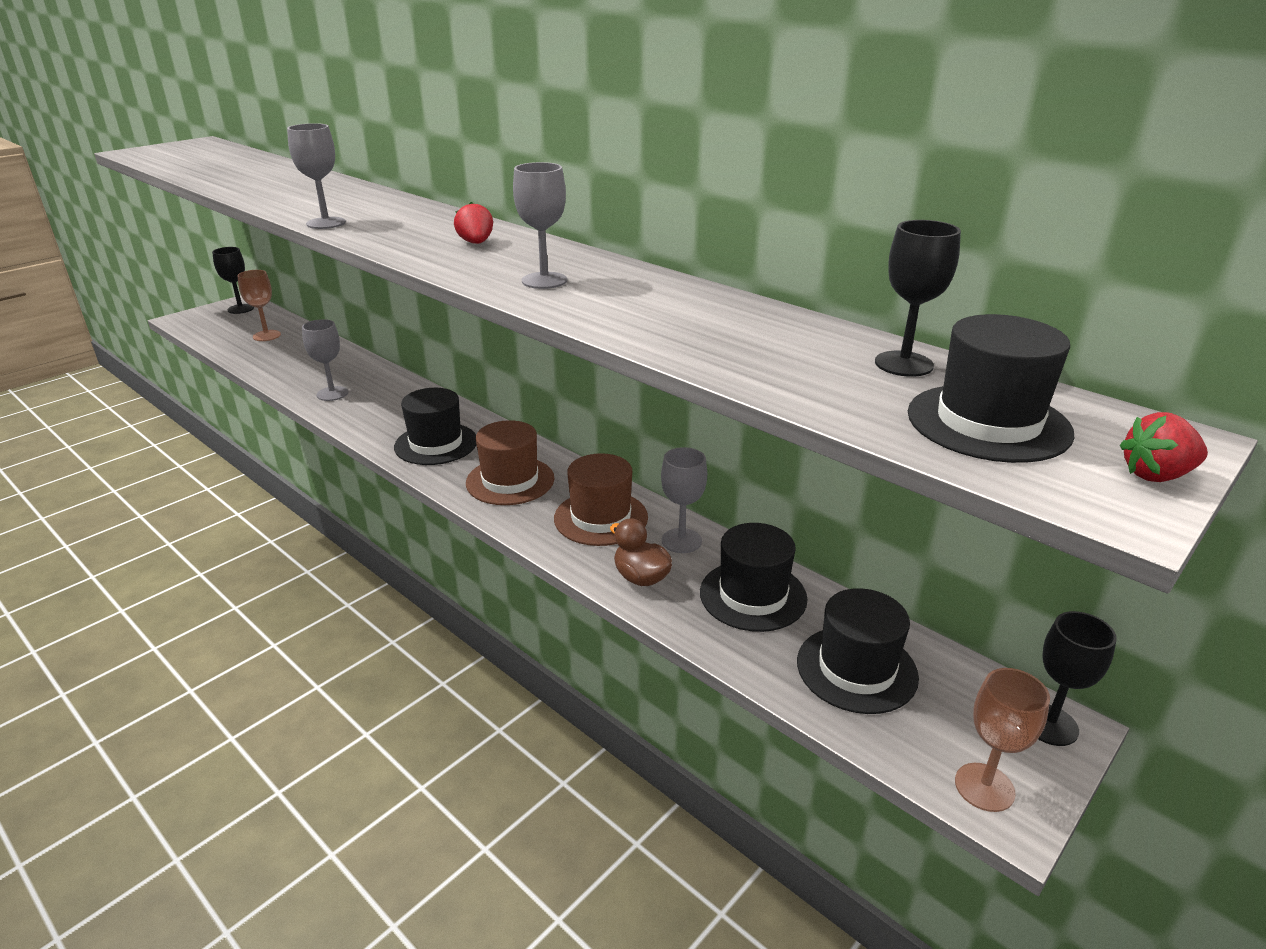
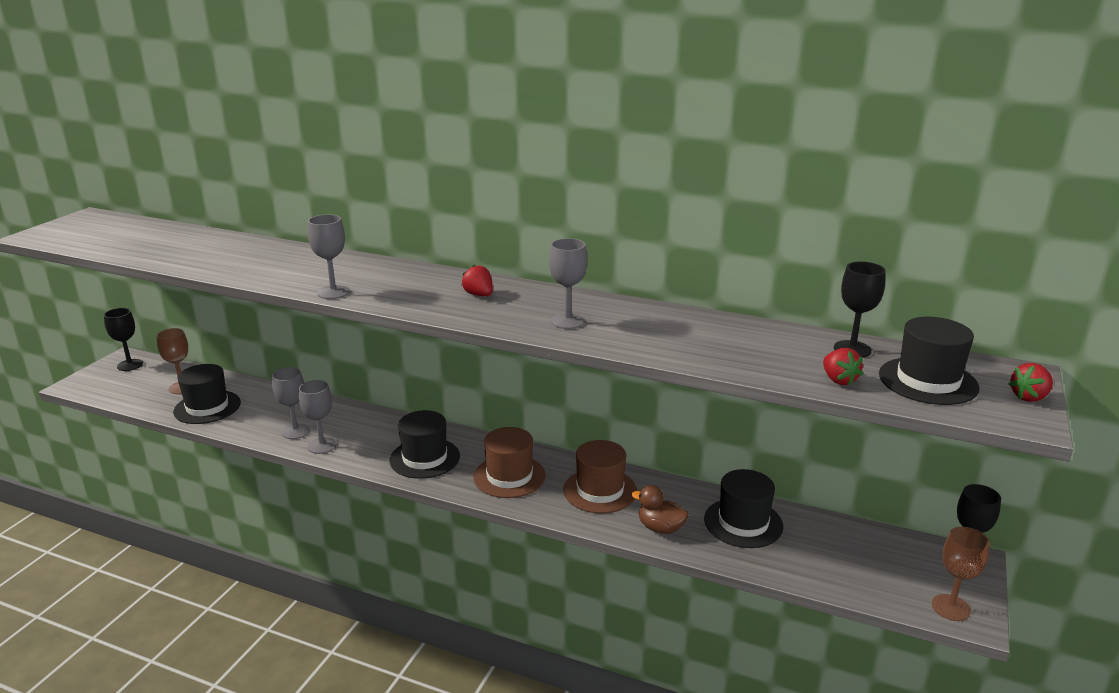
camera: 20 degrees left, 5 degrees down
(681, 541) = (669, 495): grey goblet -> grey goblet (322, 446)
(840, 398) = (838, 380): none -> red strawberry
(856, 669) = (838, 555): black hat -> black hat (207, 407)

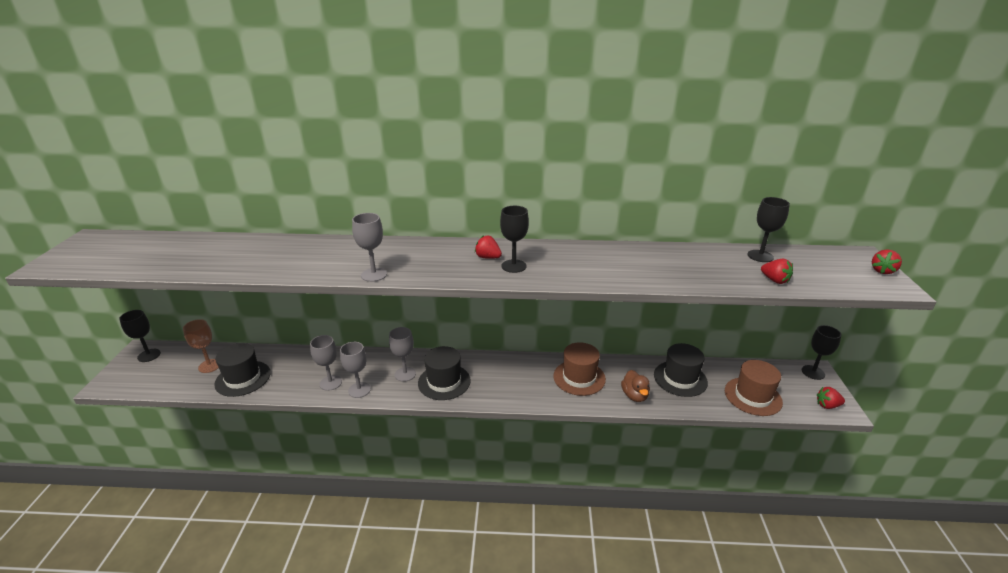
camera: 20 degrees left, 5 degrees up
(501, 308) = (514, 266): none -> black goblet
(509, 476) = (513, 381): brown hat -> brown hat (753, 396)
(567, 321) = (569, 268): grey goblet -> grey goblet (405, 374)
(660, 528) = (634, 396): brown duck -> brown duck turned 105 degrees counterclockwise
(928, 381) = (822, 270): black hat -> none
(951, 607) = (827, 405): brown goblet -> red strawberry

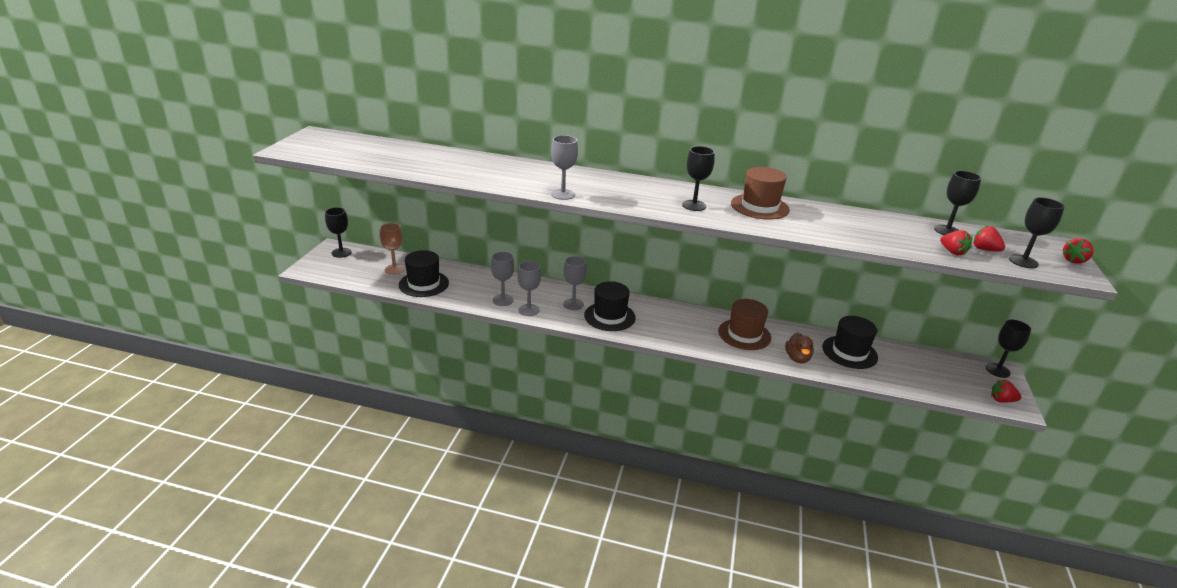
camera: 10 degrees right, 0 degrees up
(488, 257) = (670, 195): red strawberry -> red strawberry (984, 249)
(753, 396) = (922, 379): brown hat -> brown hat (759, 207)
(840, 280) = (1023, 261): none -> black goblet

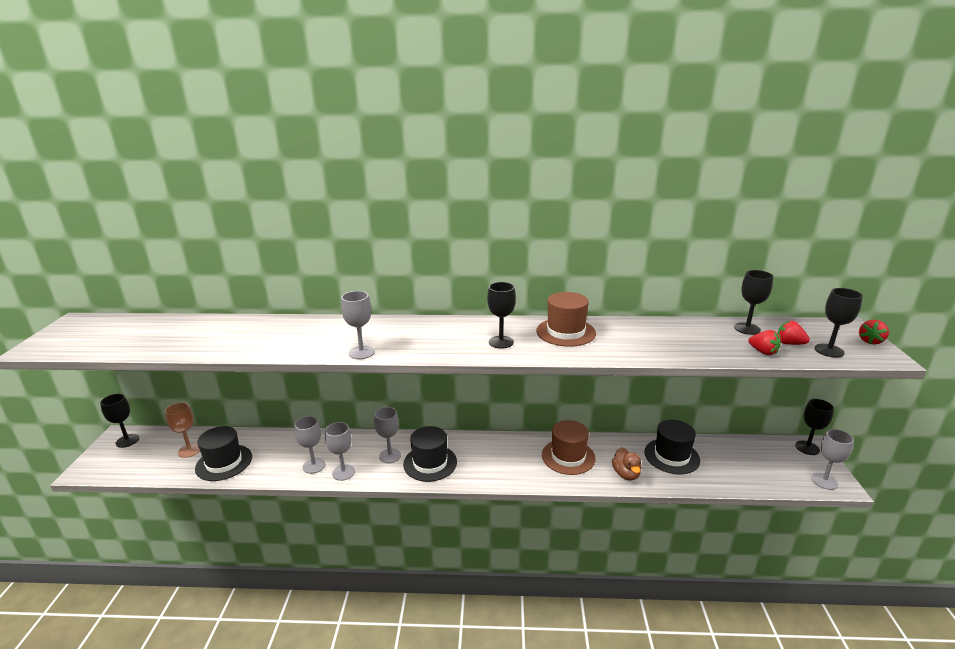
camera: 10 degrees left, 5 degrees down
(1001, 400) = (824, 481): red strawberry -> grey goblet

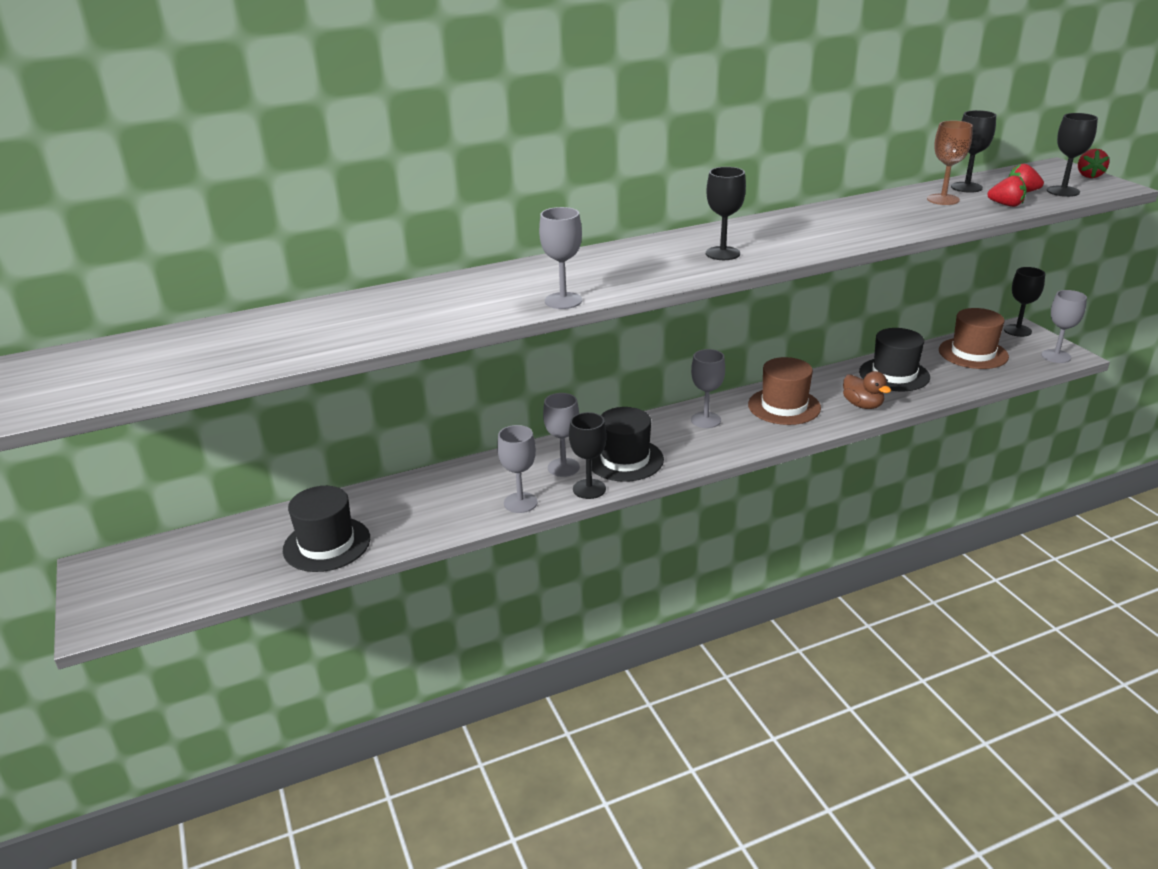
camera: 25 degrees left, 5 degrees up
(127, 441) = (121, 567): black goblet -> black goblet (589, 489)
(189, 450) = (250, 547): brown goblet -> brown goblet (943, 199)
(314, 466) = (469, 508): grey goblet -> grey goblet (706, 420)
(566, 332) = (783, 228): brown hat -> brown hat (973, 353)

